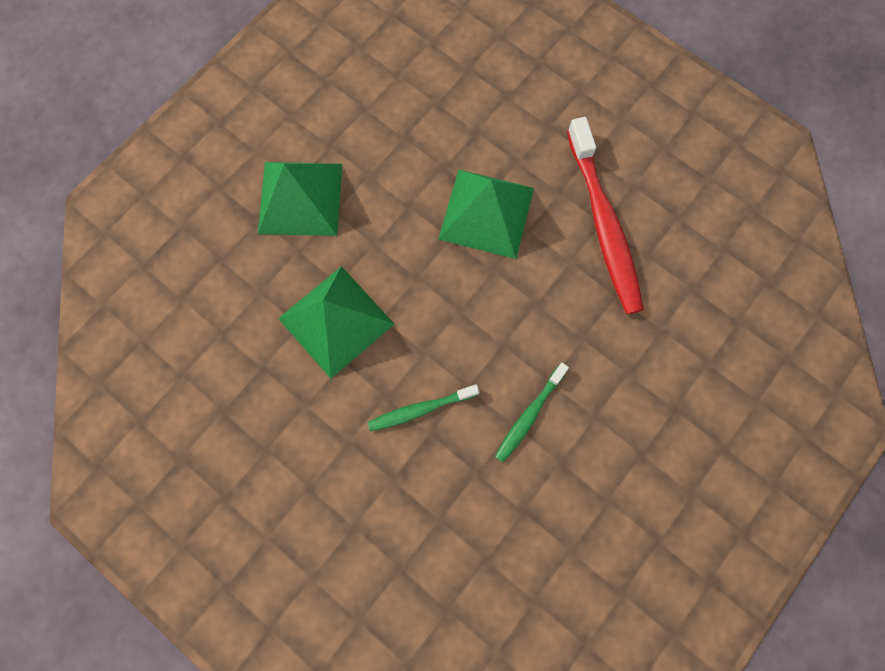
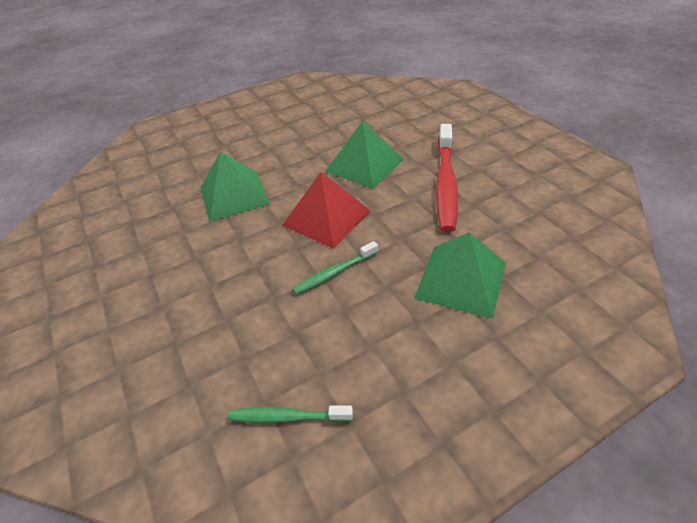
camera: 25 degrees right, 30 degrees down
(300, 198) = (254, 141): green pyramid -> green pyramid (461, 280)
(420, 409) = (257, 250): green toothbrush -> green toothbrush (287, 417)
(480, 328) = (327, 218): none -> red pyramid

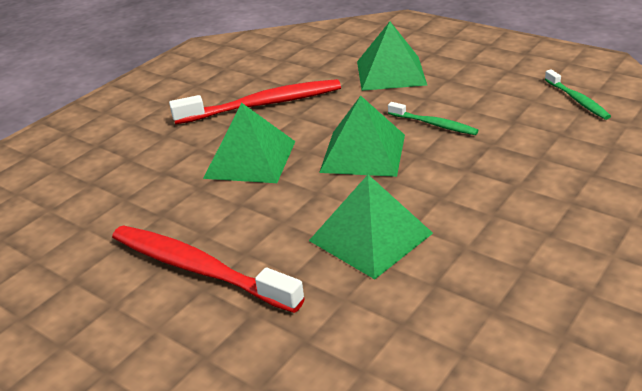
camera: 115 degrees left, 10 degrees down
(272, 134) = (198, 269): none -> red toothbrush
(327, 218) = (363, 153): red pyramid -> green pyramid

